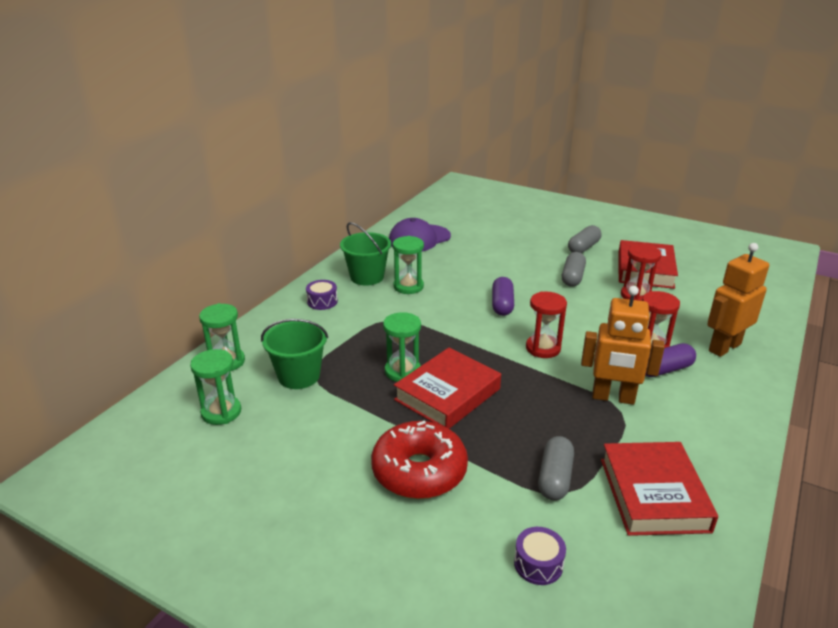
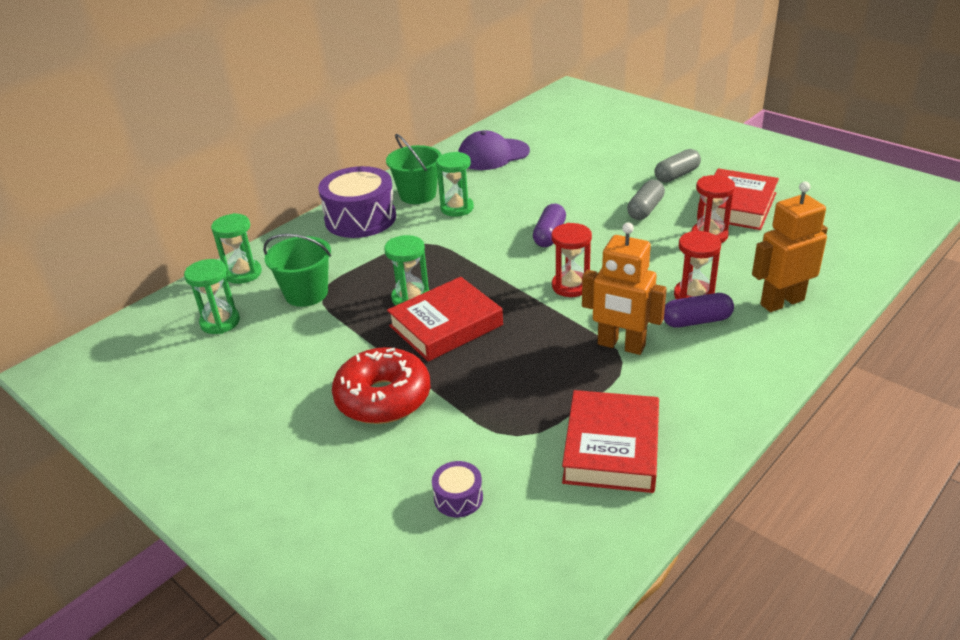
camera: 15 degrees right, 5 degrees up
(322, 301) = (360, 218): purple drum -> purple drum, size x2.21
(555, 478) = (516, 420): grey capsule -> none

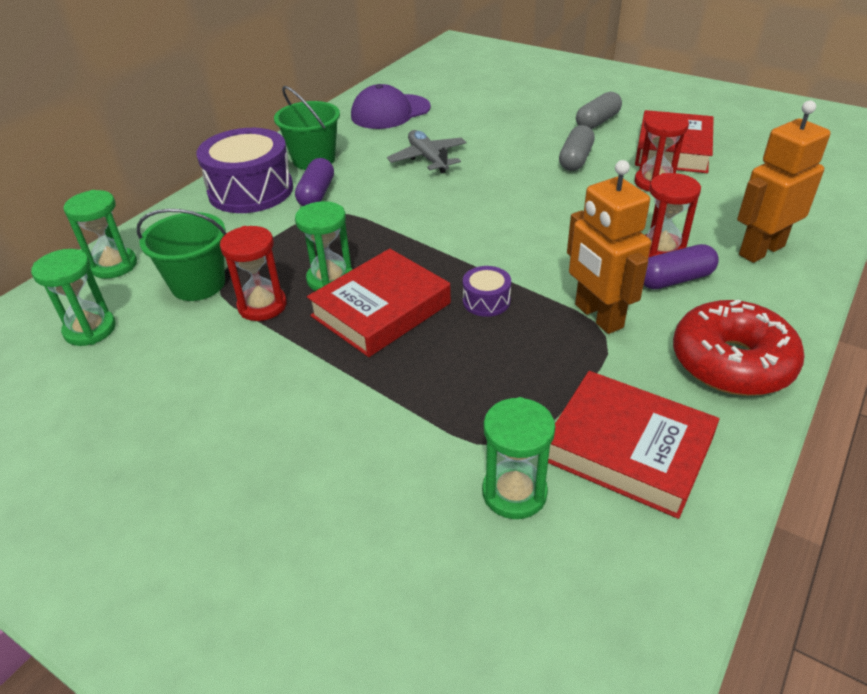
camera: 10 degrees left, 5 degrees up
(383, 398) = (321, 411): red donut -> red donut (731, 362)
(457, 208) = (363, 171): green hourglass -> green hourglass (514, 493)
(458, 498) = (451, 543): purple drum -> purple drum (486, 301)
(515, 200) = (428, 159): none -> grey plane
(549, 235) = (477, 194): purple capsule -> purple capsule (316, 194)
(571, 286) = (518, 250): red hourglass -> red hourglass (262, 306)
(611, 448) = (628, 449): red book -> red book turned 60 degrees counterclockwise
(621, 345) = (598, 316): orange robot -> orange robot turned 45 degrees clockwise

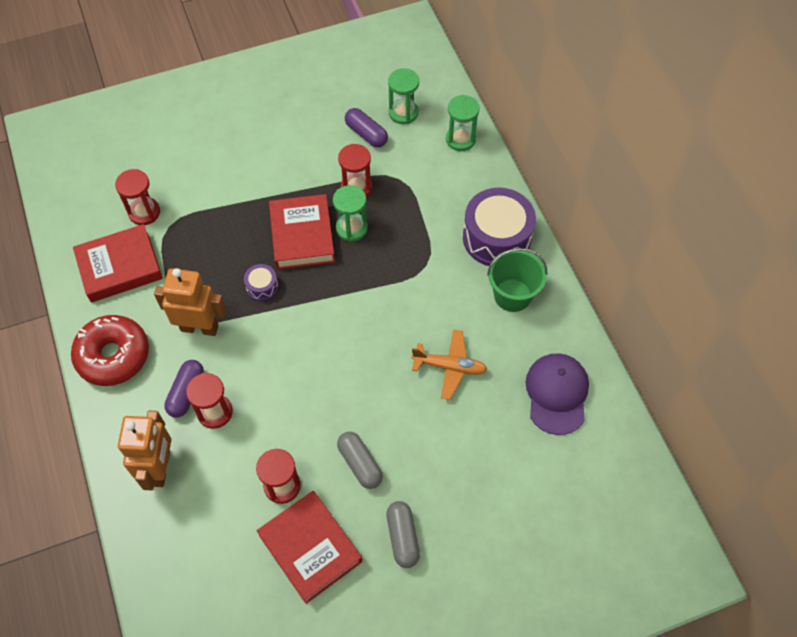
camera: 125 degrees right, 20 degrees up
(198, 284) = (404, 169): green bucket -> none
(316, 194) = (457, 271): purple capsule -> purple capsule (366, 134)
(428, 159) = (449, 367): grey plane -> orange plane
(514, 493) = (144, 212): green hourglass -> red hourglass

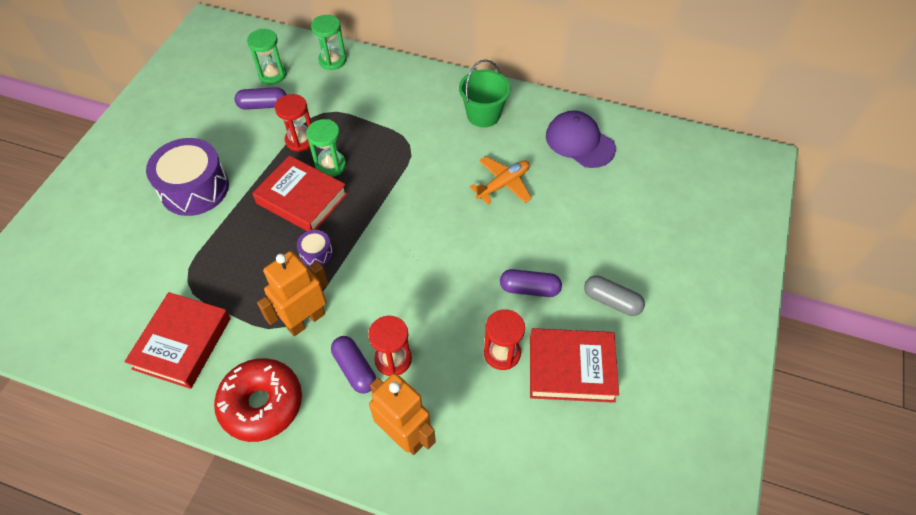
camera: 50 degrees left, 5 degrees down
(144, 212) = (152, 290): red hourglass -> none
(360, 464) = (529, 289): grey capsule -> purple capsule
(496, 238) = (430, 93): purple drum -> purple drum (194, 188)

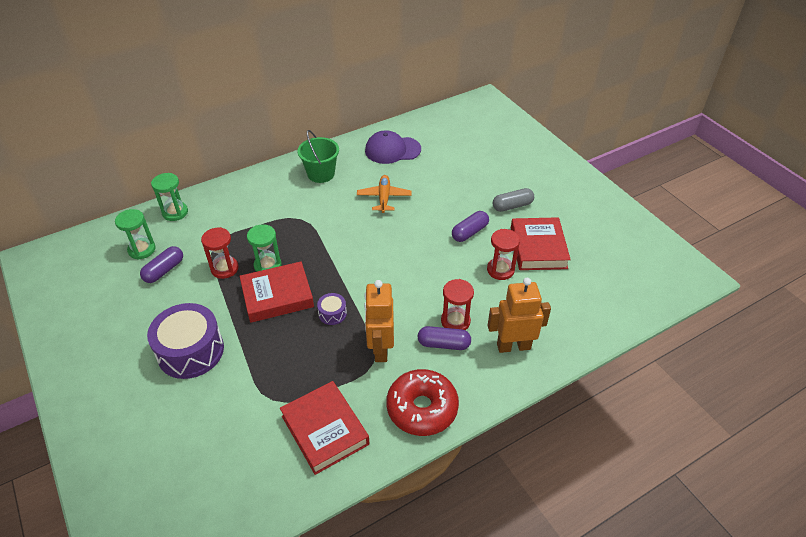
camera: 50 degrees left, 10 degrees down
(571, 368) = (538, 248): red book -> red book turned 45 degrees counterclockwise

